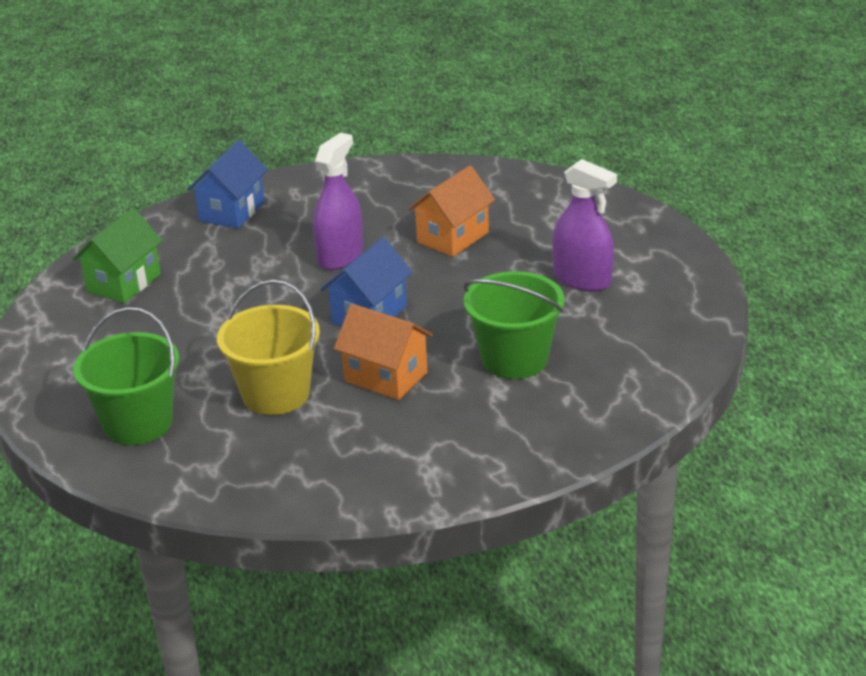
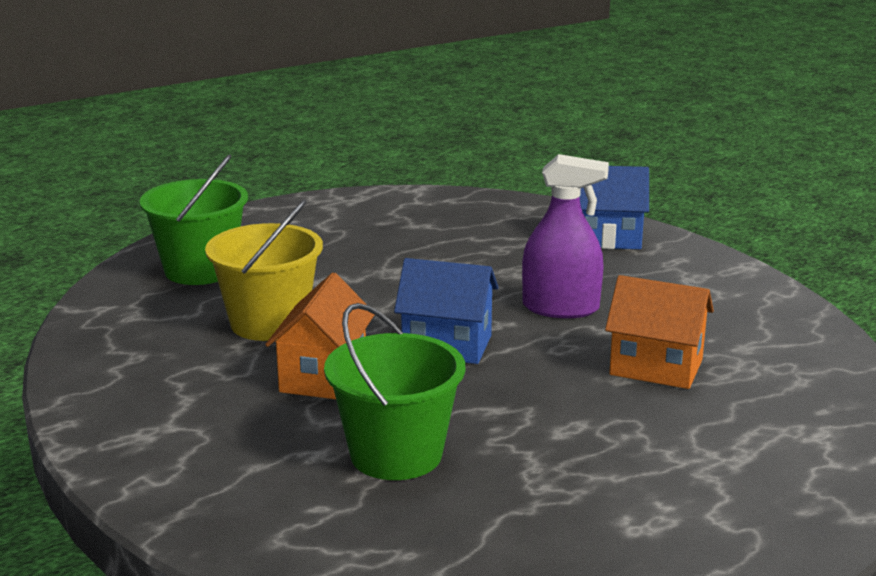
camera: 70 degrees right, 10 degrees down
(124, 283) = (435, 218): green house -> none
(582, 279) = (623, 478): purple spray bottle -> none

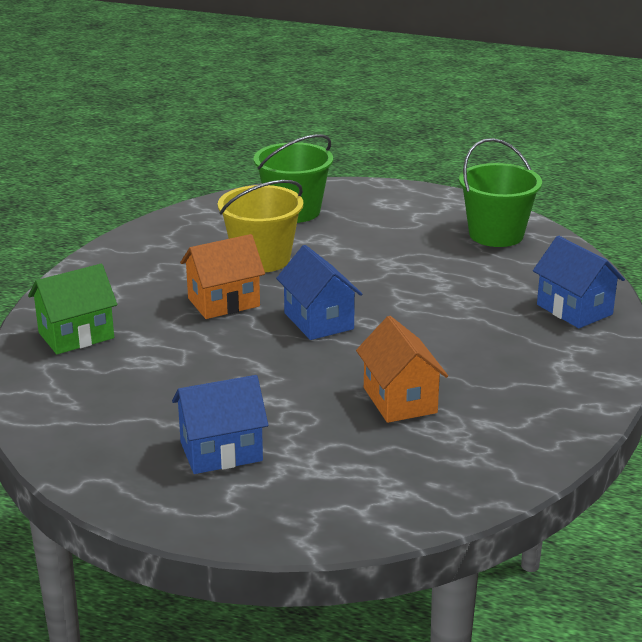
camera: 50 degrees right, 5 degrees up
(243, 491) = (76, 335): none -> green house
(396, 454) = (168, 360): green bucket -> green bucket (496, 234)
(560, 308) = (432, 336): purple spray bottle -> none
(633, 496) = (221, 451): none -> blue house

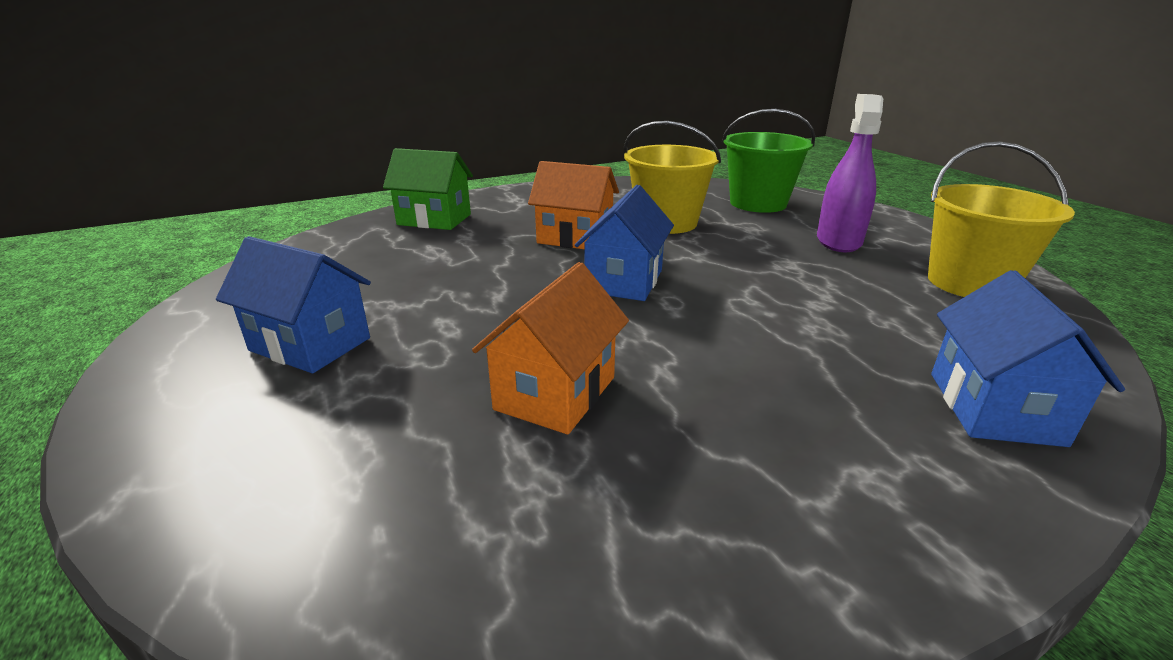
camera: 45 degrees right, 0 degrees up
(393, 229) = (838, 241): none -> purple spray bottle
(496, 234) = (969, 283): green bucket -> yellow bucket

